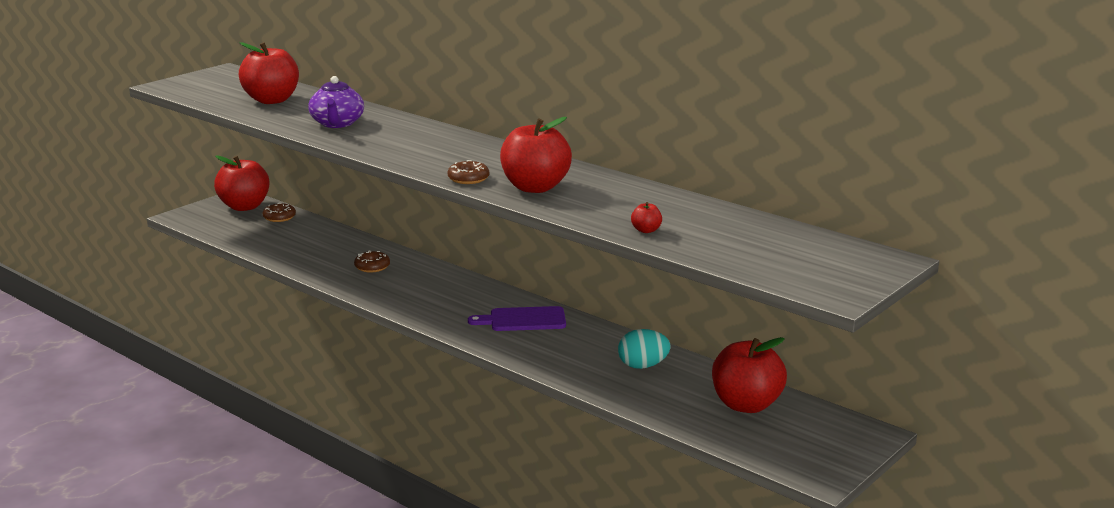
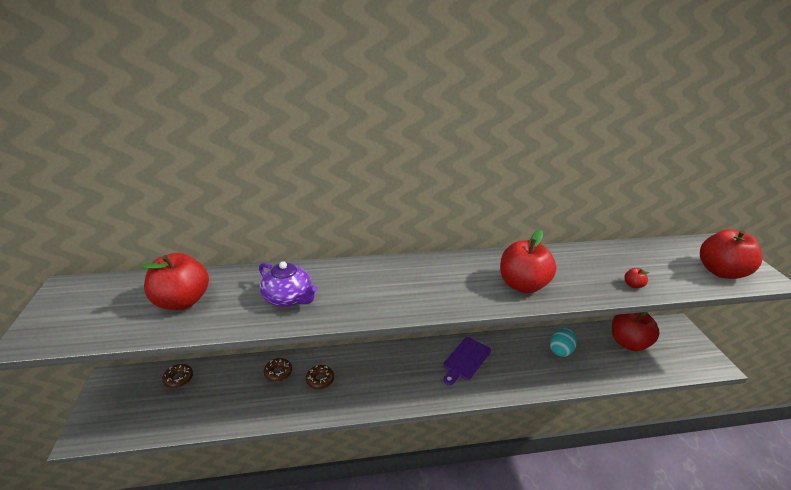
camera: 50 degrees left, 10 degrees up
(244, 206) = (130, 386): red apple -> red apple (720, 272)
(468, 179) = (479, 301): brown donut -> brown donut (278, 372)

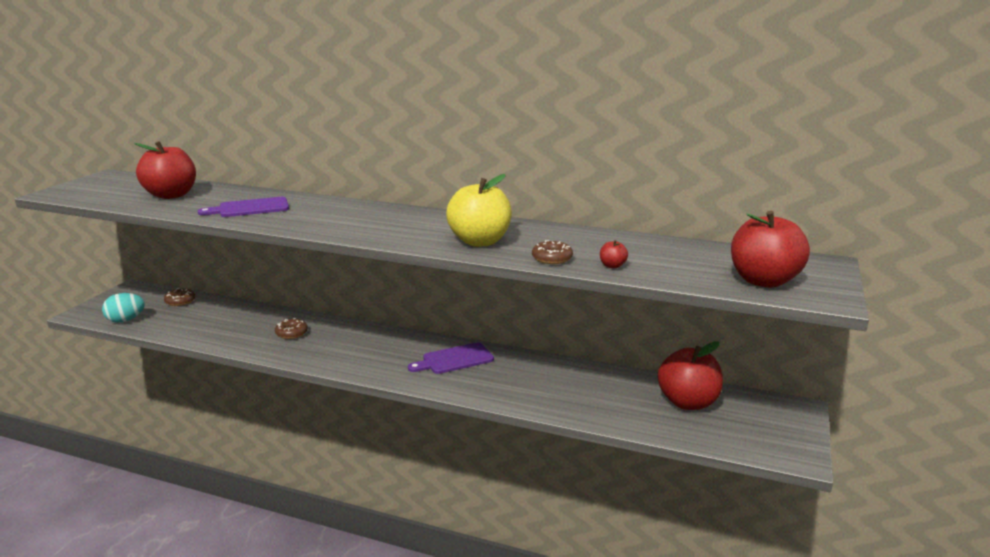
camera: 30 degrees right, 10 degrees down
(278, 372) = (262, 319): brown donut -> brown donut (552, 258)
(288, 298) = (250, 208): purple teapot -> purple cutting board
(522, 285) = (479, 241): red apple -> yellow apple
(560, 350) = (581, 383): turquoise egg -> turquoise egg (126, 320)

